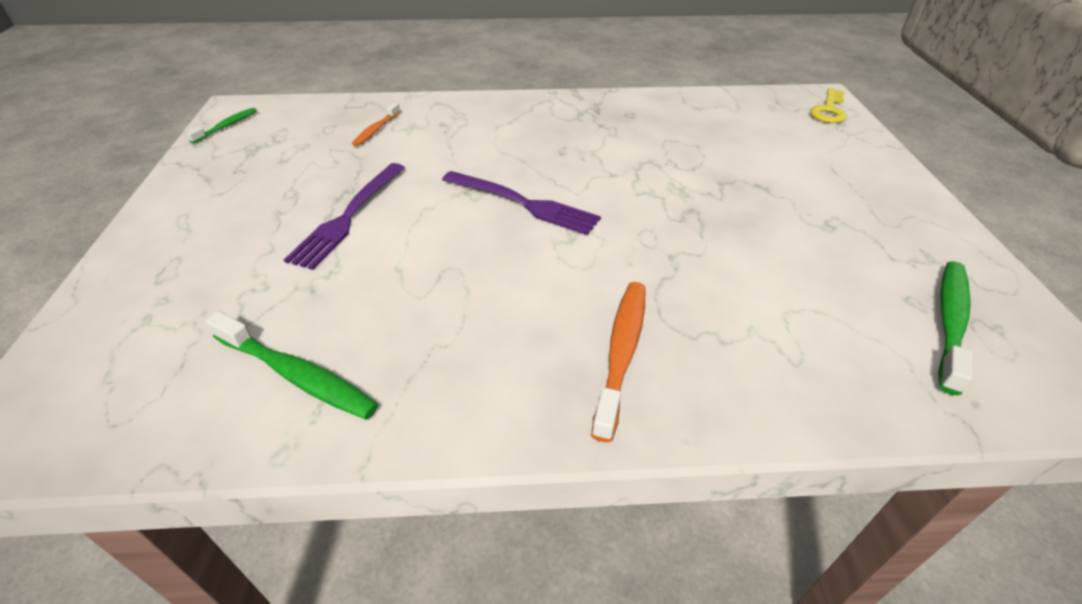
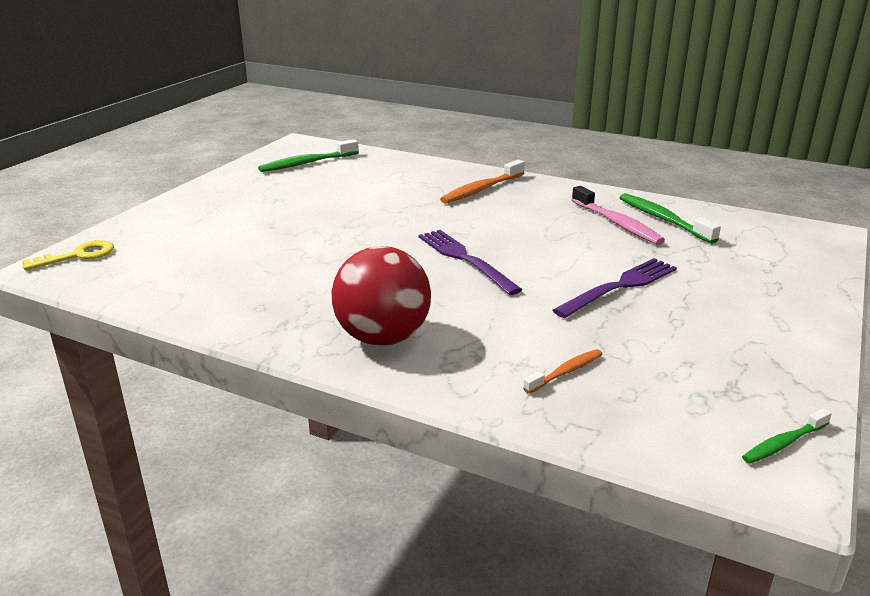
camera: 150 degrees left, 15 degrees down
(370, 334) = (617, 223): none -> pink toothbrush
(518, 118) = (383, 338): none -> red ball

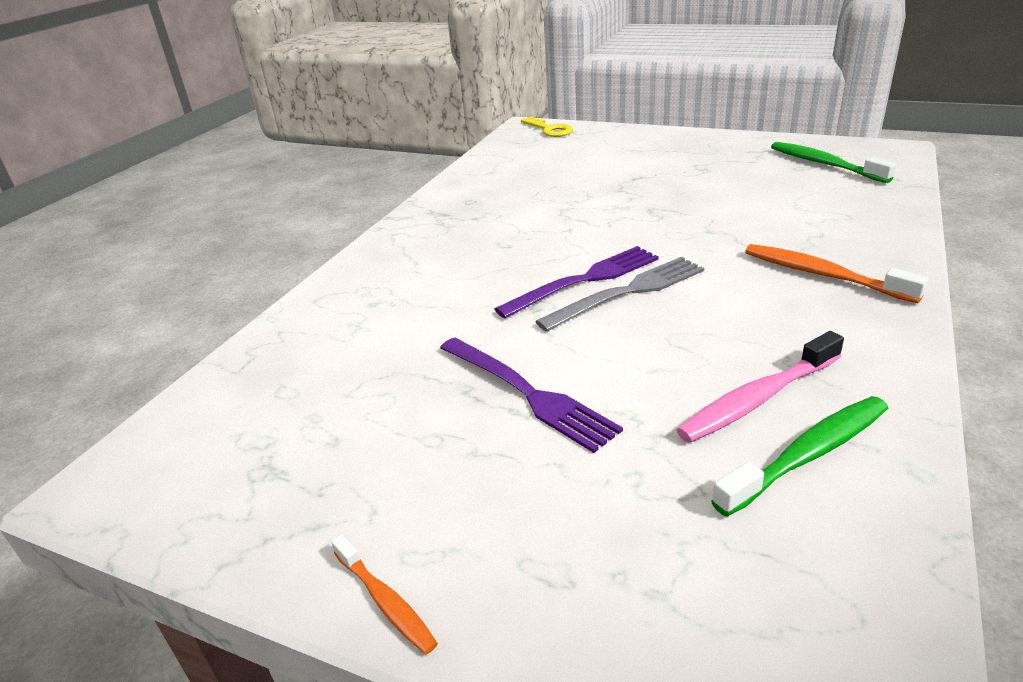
camera: 90 degrees right, 5 degrees up
(383, 338) = (413, 255): red ball -> none
(487, 245) = (629, 291): none -> grey fork
(565, 372) = (335, 352): orange toothbrush -> orange toothbrush (385, 601)
(783, 443) = (156, 498): green toothbrush -> none

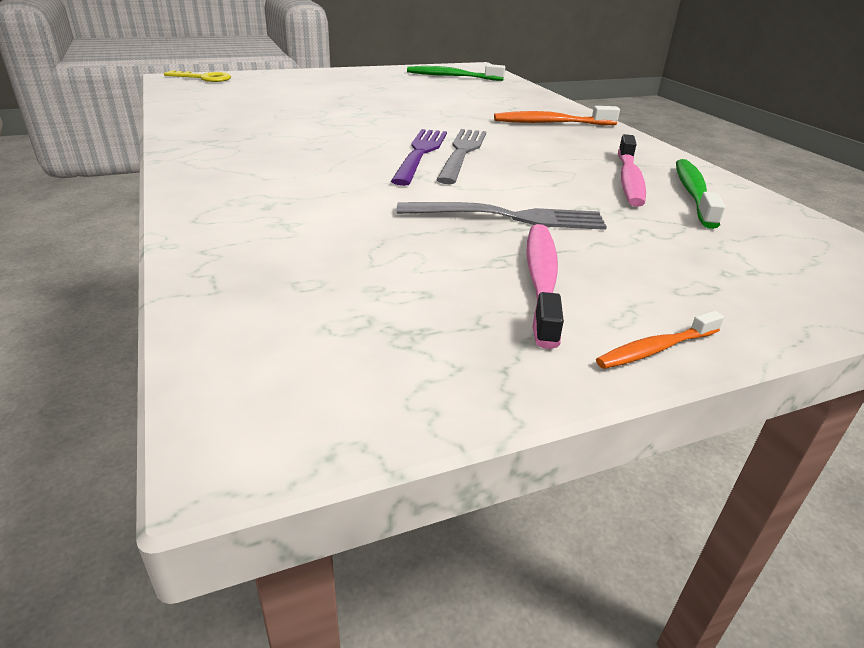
camera: 50 degrees left, 0 degrees up
(385, 601) = (655, 349): orange toothbrush -> orange toothbrush turned 150 degrees clockwise
(429, 477) = (541, 280): none -> pink toothbrush
(530, 394) = (511, 217): purple fork -> grey fork

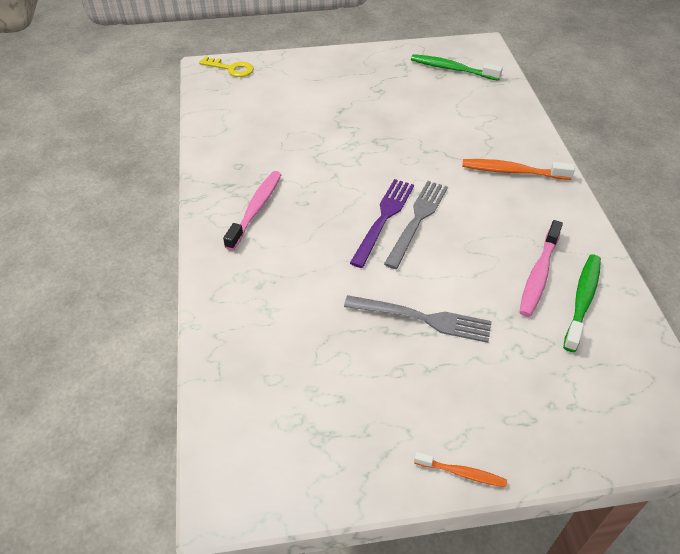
camera: 15 degrees right, 15 degrees up
(541, 280) = (418, 396): pink toothbrush -> pink toothbrush (256, 209)
(655, 349) = (462, 473): orange toothbrush -> orange toothbrush turned 150 degrees counterclockwise

